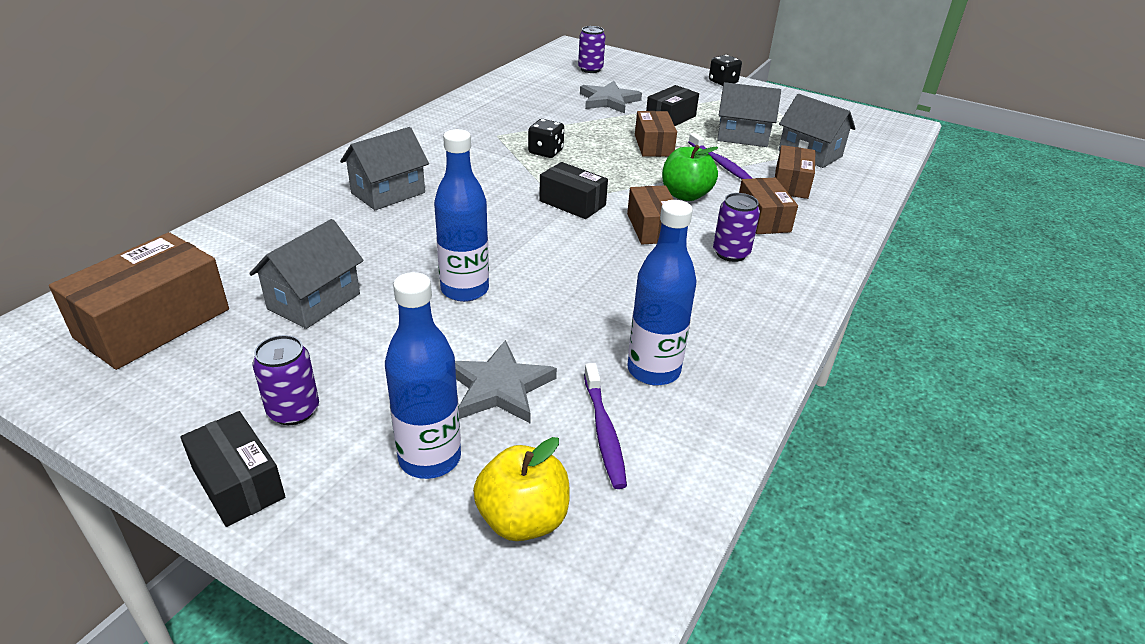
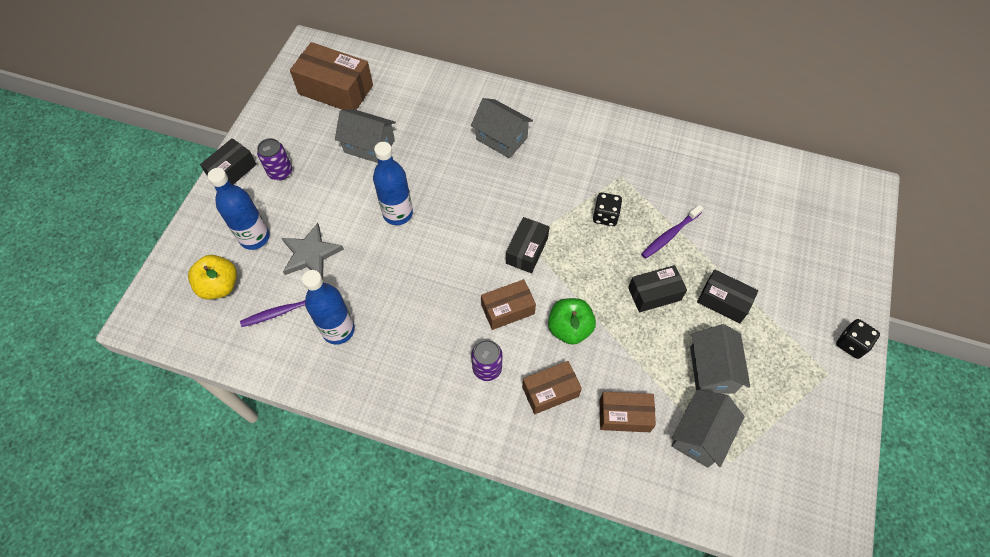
camera: 80 degrees right, 25 degrees up
(590, 69) = (810, 215): purple can -> none
(608, 101) = (737, 244): grey star -> none
(653, 145) = (654, 294): brown box -> black box
(720, 163) = (641, 352): purple toothbrush -> purple toothbrush (670, 235)

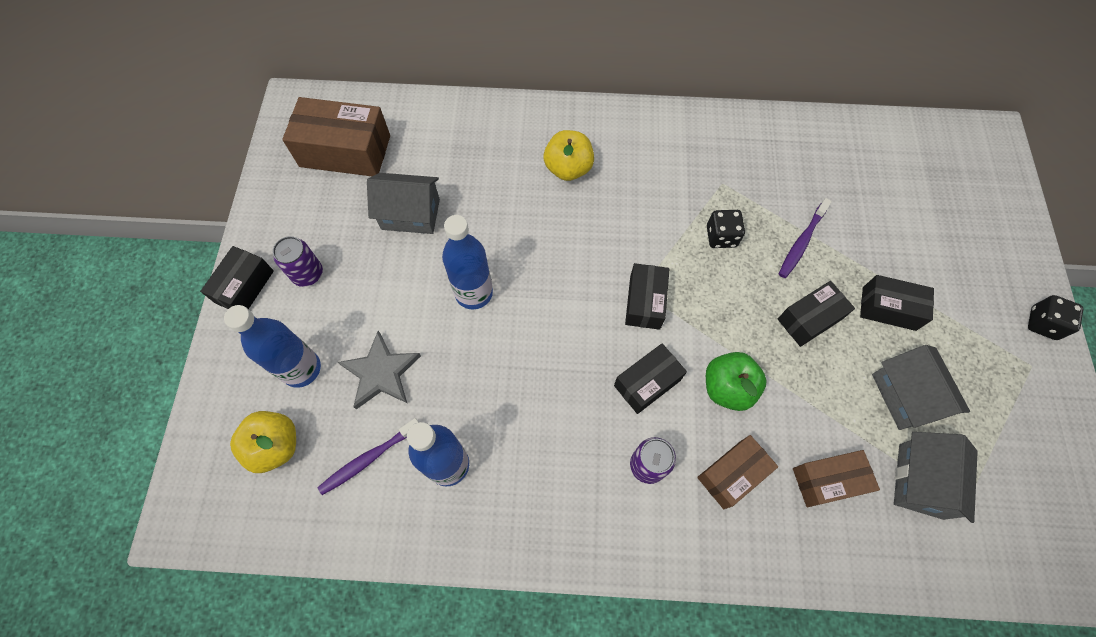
camera: 15 degrees left, 5 degrees up
(501, 138) = (568, 168): grey house -> yellow apple
(507, 309) = (647, 383): brown box -> black box

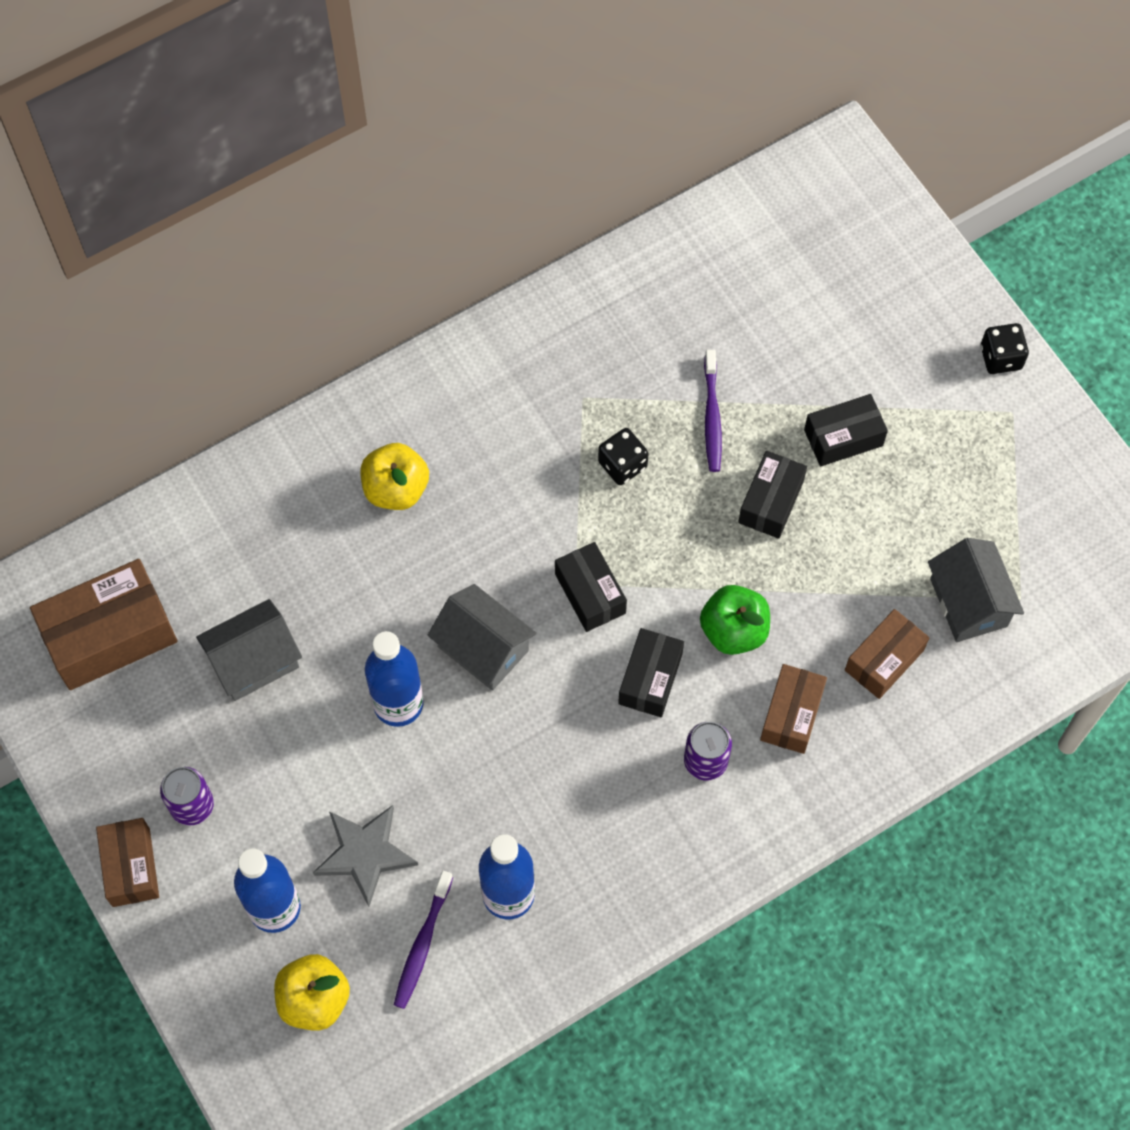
camera: 35 degrees left, 0 degrees up
(244, 287) = (131, 867): black box -> brown box
(905, 396) = (909, 524): grey house -> grey house (483, 649)

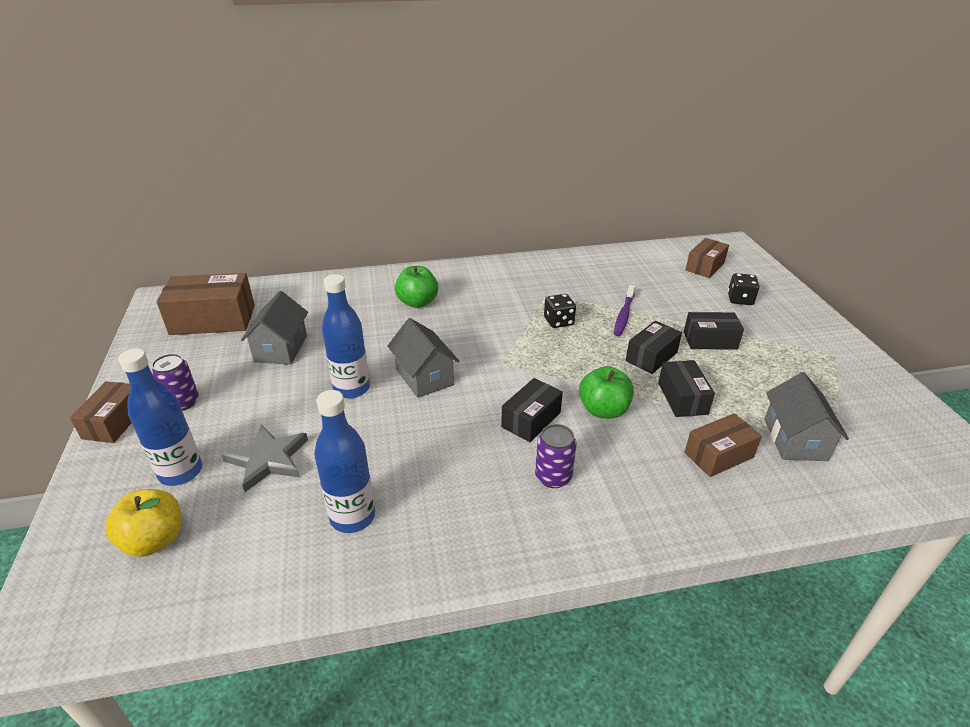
camera: 20 degrees right, 30 degrees down
(254, 661) = (281, 349): grey house -> grey house turned 75 degrees counterclockwise
(396, 489) = (417, 302): yellow apple -> green apple
(422, 944) = (264, 529): purple toothbrush -> none
(590, 593) = (510, 369): black box -> black box (682, 398)
(791, 714) = (633, 467): brown box -> brown box (705, 266)
(1001, 357) = (827, 330): black dice -> black dice (740, 299)

